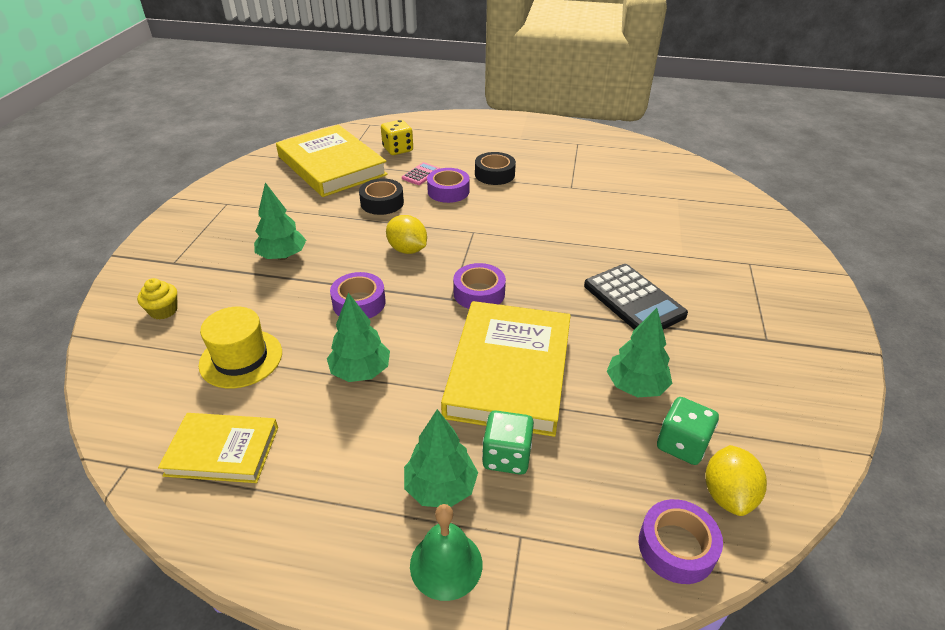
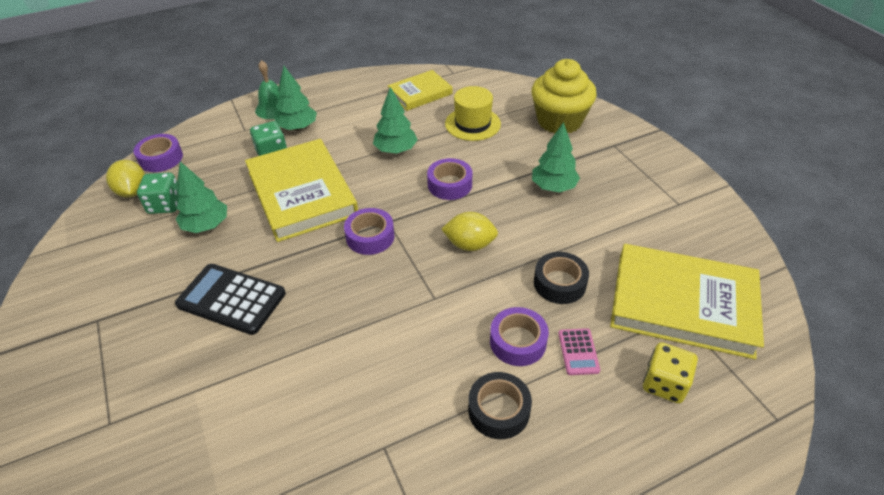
camera: 145 degrees right, 5 degrees up
(163, 311) = (559, 121): yellow cupcake -> yellow cupcake, size x2.27

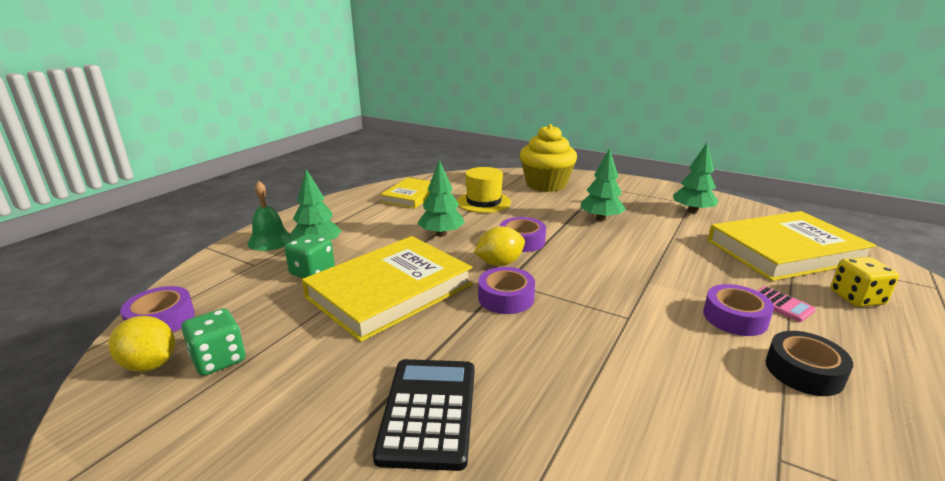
camera: 35 degrees left, 20 degrees down
(206, 225) = (305, 357): green tree -> green tree (692, 211)
(231, 299) = (428, 412): black calculator -> black calculator turned 105 degrees clockwise
(302, 193) = (390, 291): yellow book -> yellow book turned 75 degrees counterclockwise
(469, 244) = (597, 271): yellow lemon -> yellow lemon (499, 263)
(559, 283) = (698, 270): black tape -> none

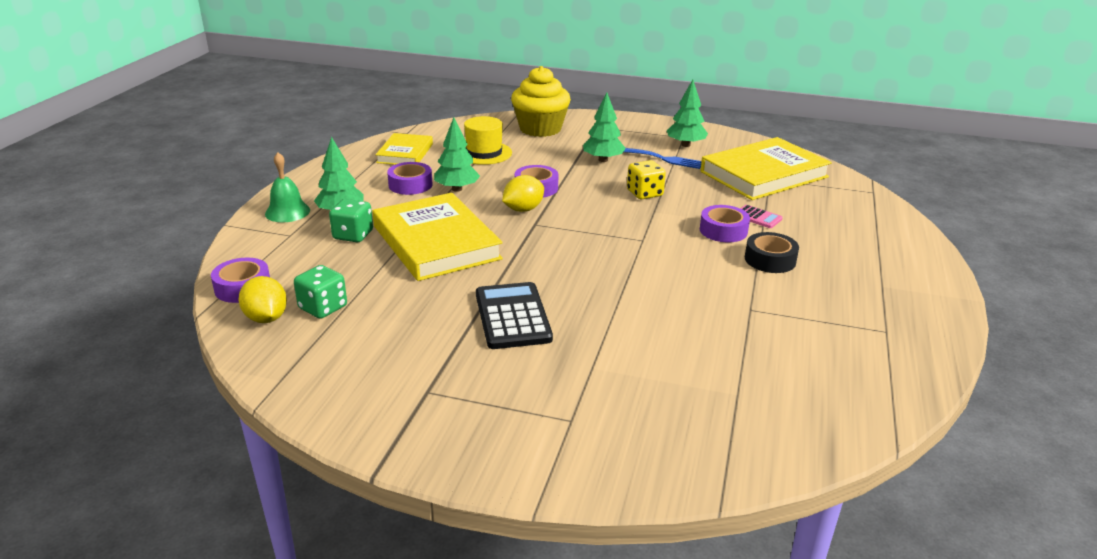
camera: 15 degrees left, 5 degrees up
(150, 364) = (266, 318): yellow lemon -> yellow lemon turned 45 degrees clockwise
(390, 291) = (436, 242): yellow book -> yellow book turned 60 degrees counterclockwise
(506, 298) = (539, 236): purple tape -> purple tape (410, 185)
(665, 223) = (662, 159): none -> blue fork
(856, 298) = (813, 206): yellow dice -> yellow dice (644, 193)

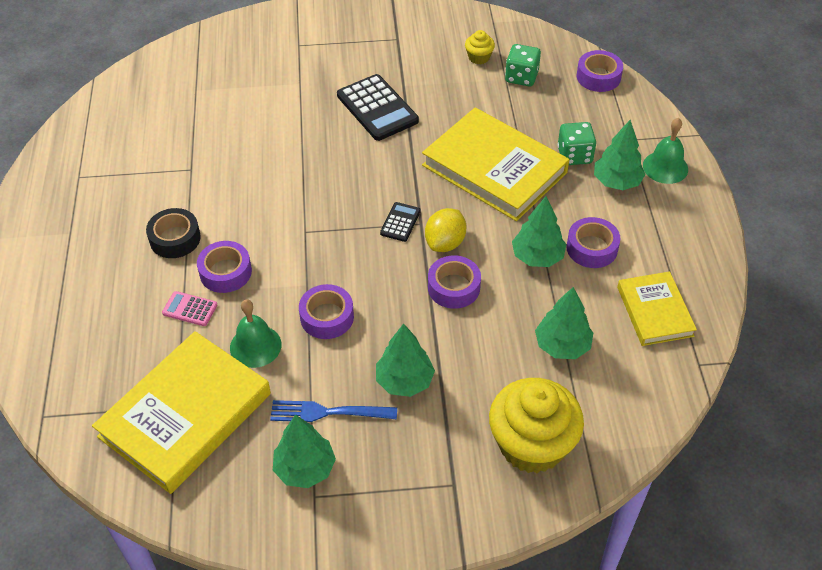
camera: 160 degrees right, 20 degrees up
(266, 318) = (551, 58): yellow lemon -> none
(347, 340) = (479, 57): none -> yellow cupcake
(484, 153) = (562, 345): yellow hat -> green tree
(552, 228) = (400, 222): none -> black calculator
(644, 193) = (327, 317): yellow dice -> purple tape
(706, 191) = (255, 346): none -> green bell

